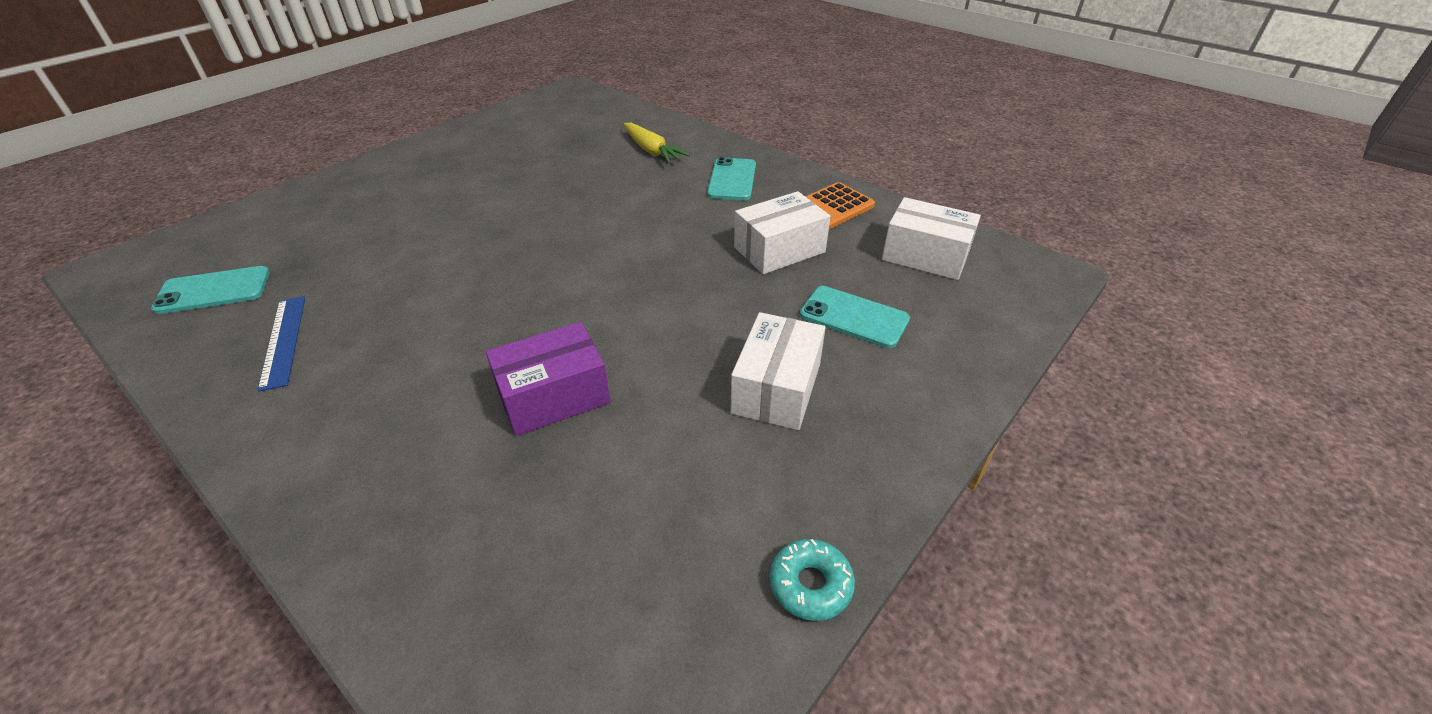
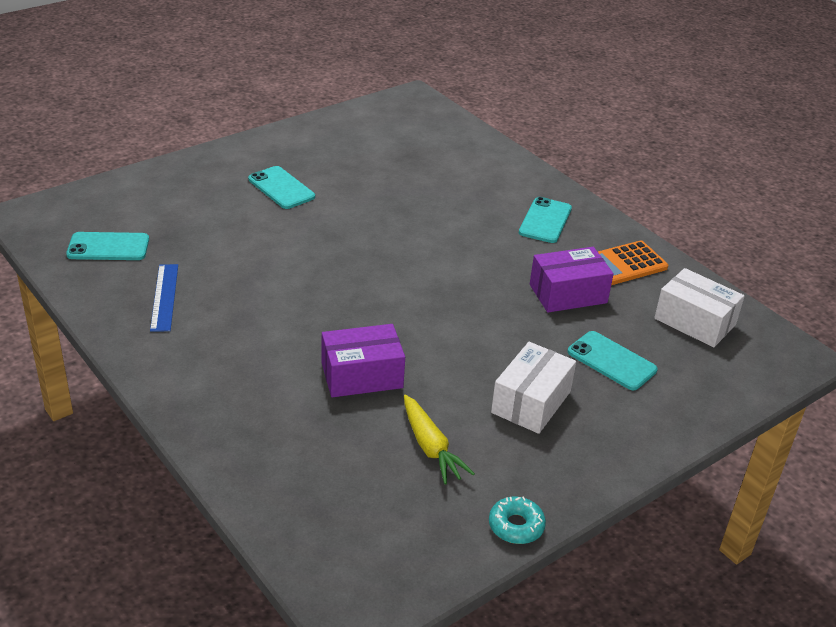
camera: 10 degrees right, 5 degrees down
(436, 191) = (281, 188): none -> turquoise phone
(652, 151) = (478, 179): yellow carrot -> yellow carrot (430, 447)
(779, 250) = (568, 294): white box -> purple box

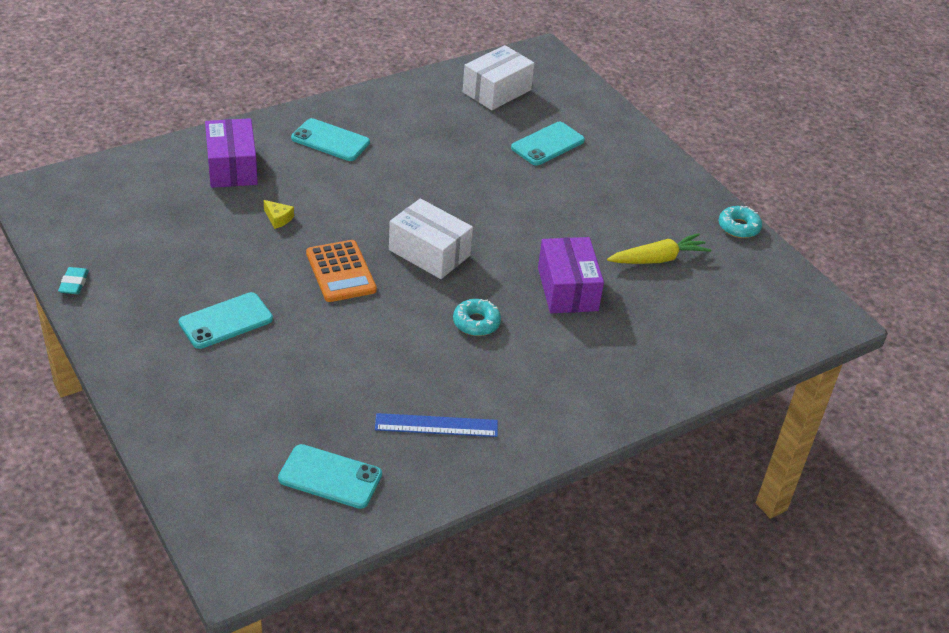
camera: 85 degrees left, 5 degrees up
(108, 247) = (330, 477): turquoise phone -> turquoise phone turned 75 degrees counterclockwise
(300, 316) = (476, 323): none -> turquoise donut
(312, 124) = (74, 283): none -> turquoise eraser
(418, 202) = (278, 218): none -> yellow cheese
(531, 402) = (600, 196): white box -> white box (429, 252)
(568, 294) = (452, 149): purple box -> purple box (232, 167)
(625, 264) = (410, 108): orange calculator -> orange calculator (341, 272)

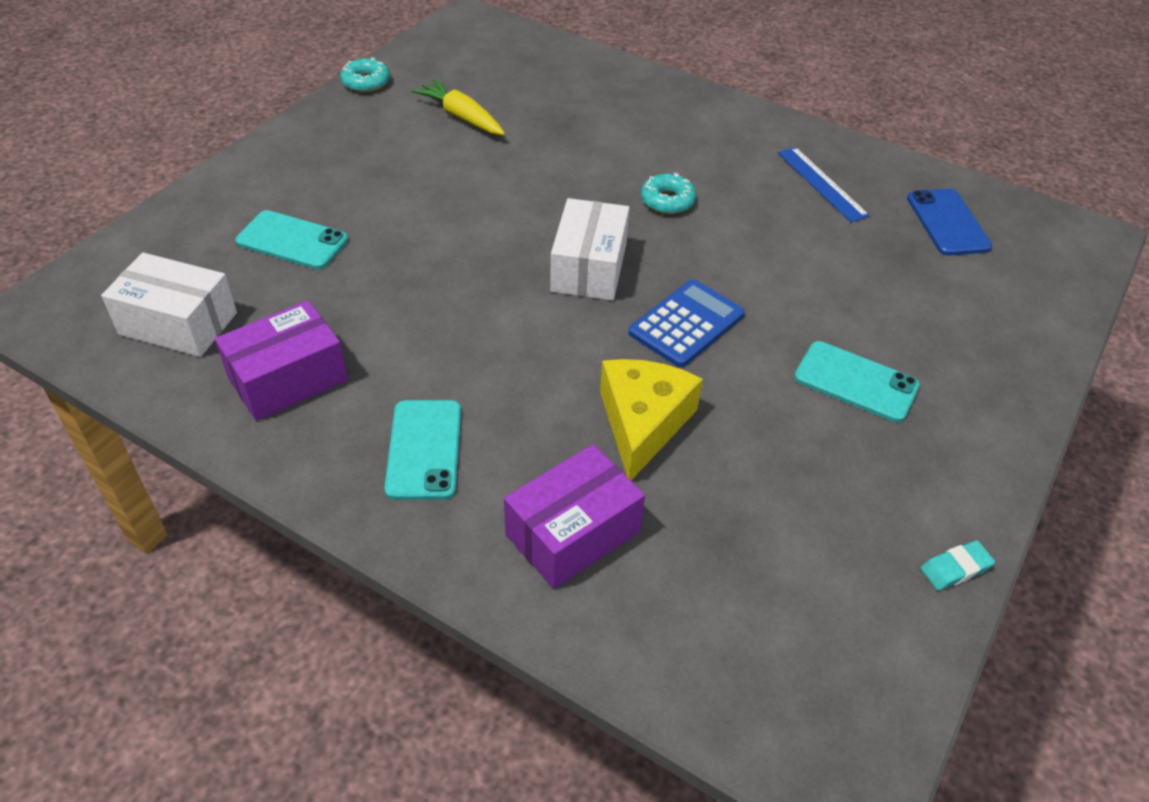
camera: 115 degrees left, 5 degrees up
(278, 218) = (642, 423): yellow cheese -> yellow cheese, size x2.42
(330, 477) = (948, 222): turquoise phone -> blue phone
(341, 272) = (686, 324): orange calculator -> blue calculator
(567, 289) = (560, 159): purple box -> purple box (288, 379)

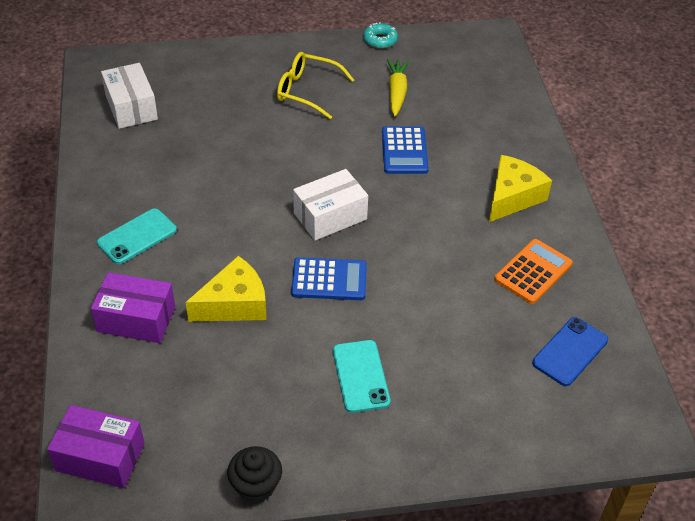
camera: 50 degrees right, 0 degrees up
(288, 379) = (134, 164): purple box -> purple box (100, 457)
(292, 241) = (225, 102): turquoise phone -> none
(368, 172) = (307, 91): none -> yellow glasses
(556, 162) = (404, 151): none -> blue calculator
(667, 201) = (427, 214): turquoise donut -> none
(706, 137) = (512, 197): none -> yellow cheese
(821, 184) = (533, 272): blue ruler -> orange calculator
(955, 568) = (256, 486): turquoise eraser -> black cupcake

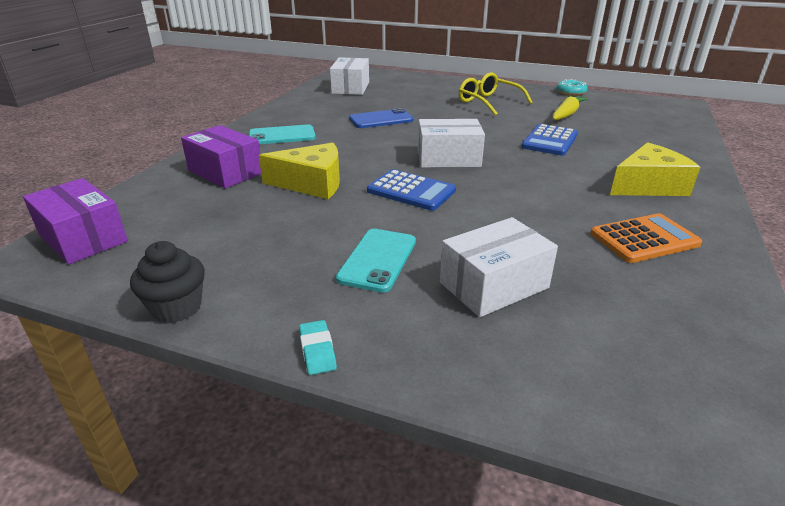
camera: 30 degrees right, 15 degrees down
(382, 475) = (317, 350): none -> turquoise eraser
(456, 367) = (494, 285): none -> white box
(570, 351) = (662, 318): blue phone -> blue phone (381, 119)

